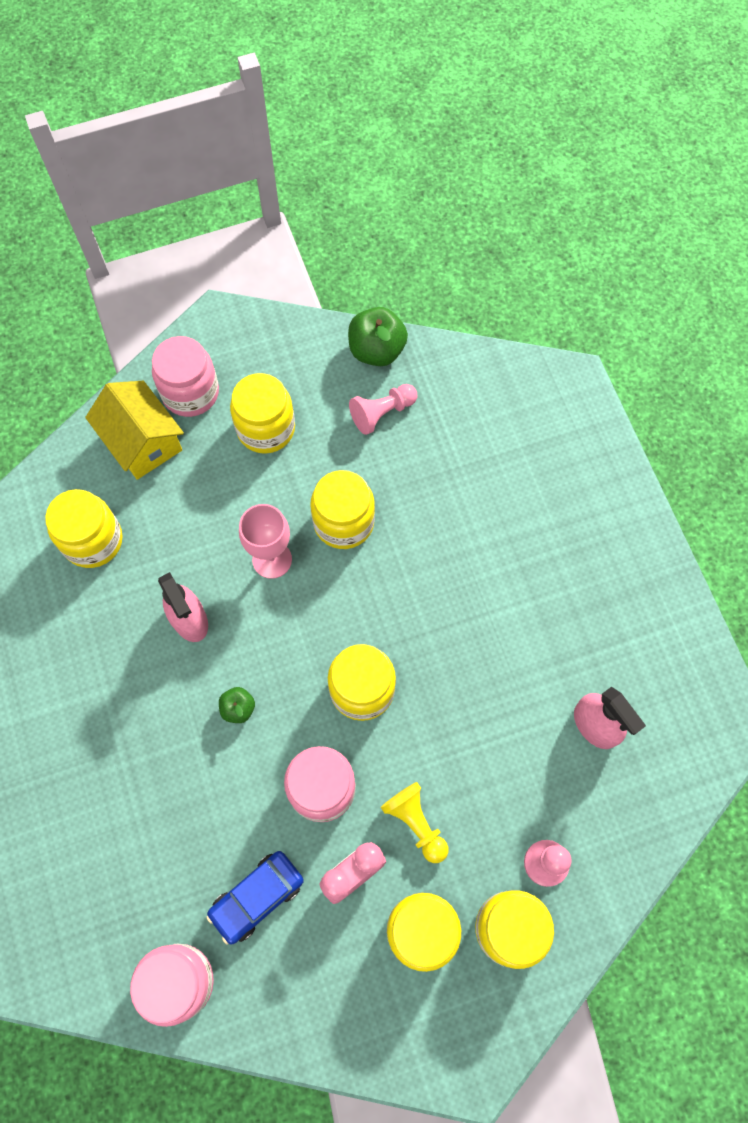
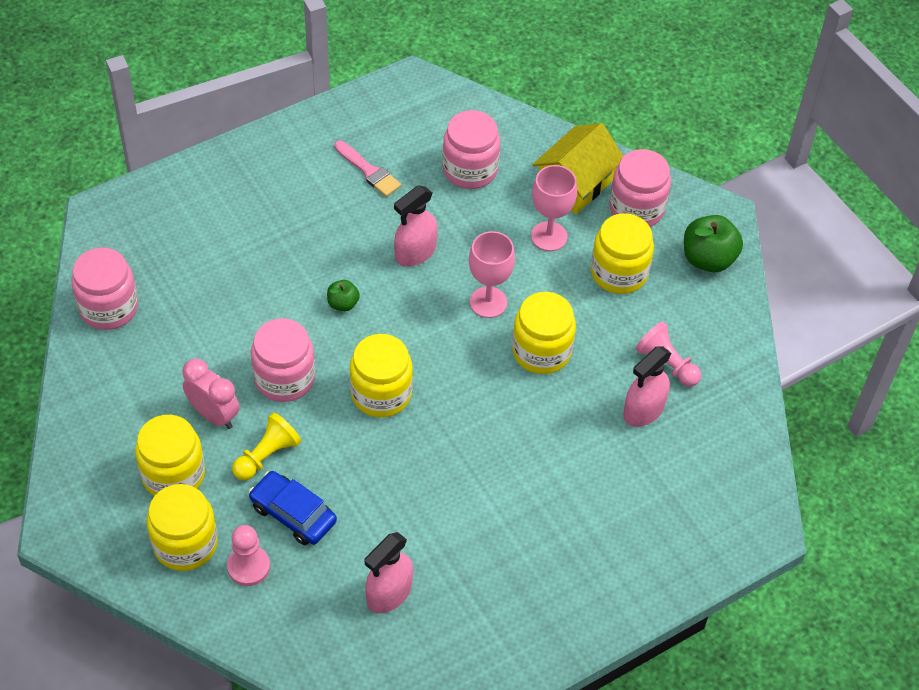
camera: 75 degrees right, 15 degrees down
(63, 647) = (369, 171): none -> pink brush
(93, 540) = (470, 169): yellow jar -> pink jar
(203, 482) = (549, 236): none -> pink goblet
(257, 897) = (183, 348): blue car -> blue car (293, 514)
(376, 350) = (735, 347): green apple -> green apple (708, 259)
(430, 447) = (643, 410): none -> pink spray bottle

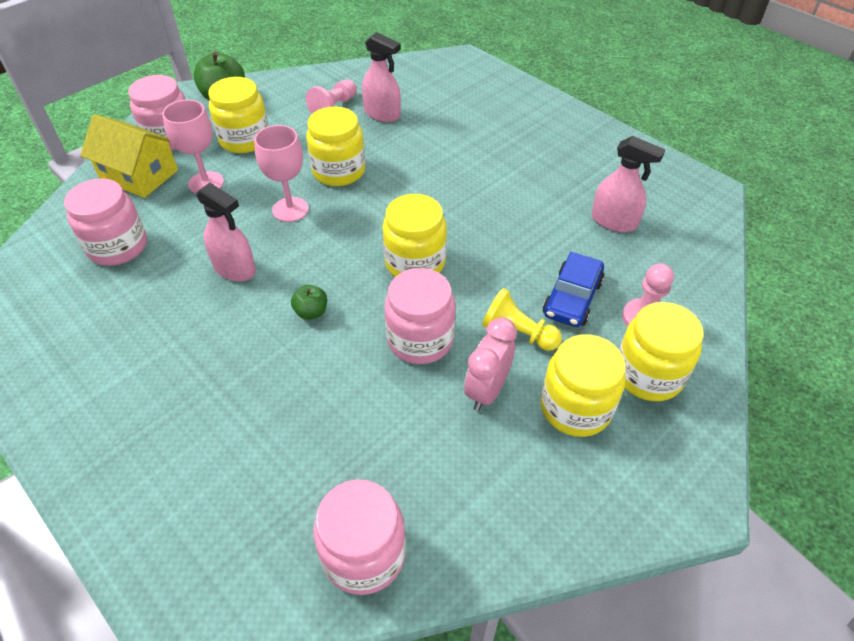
camera: 100 degrees left, 5 degrees down
(369, 171) = (116, 327): pink brush -> none

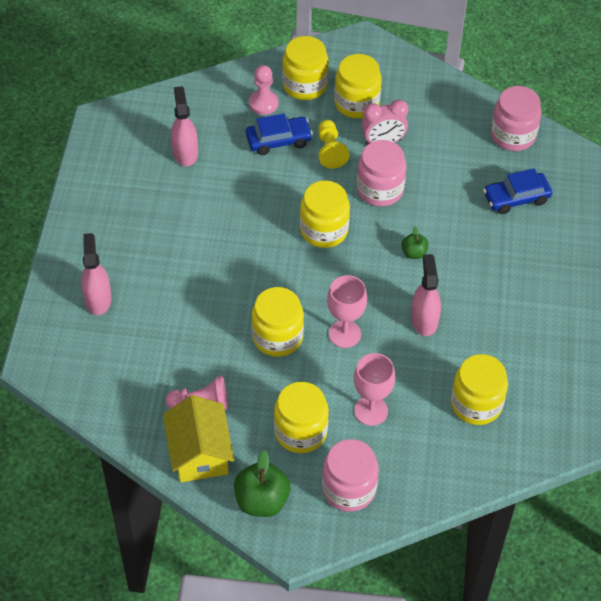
camera: 130 degrees left, 5 degrees up
(118, 247) = (476, 404): pink jar -> yellow jar
(139, 175) = (407, 464): yellow house -> yellow house (199, 453)
(268, 467) = (516, 198): none -> blue car
(382, 114) = (179, 362): pink spray bottle -> pink spray bottle (98, 299)

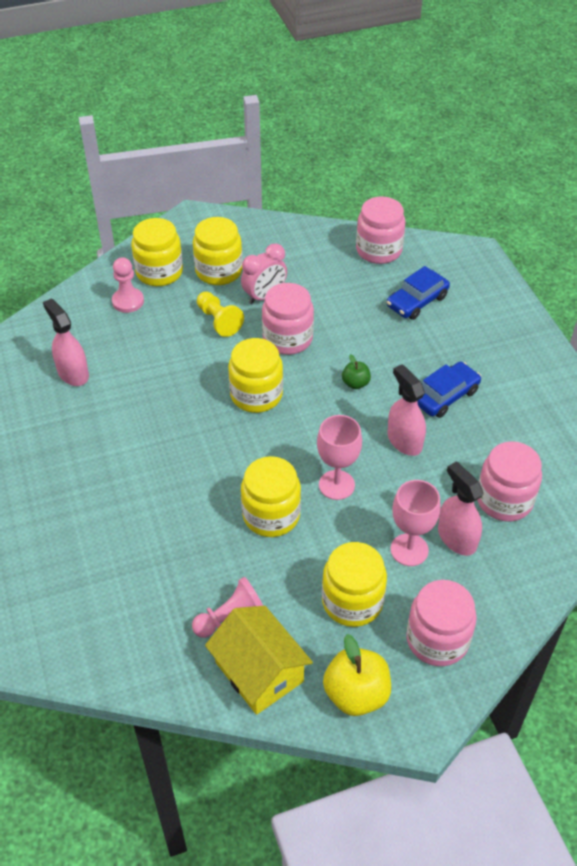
camera: 25 degrees left, 5 degrees down
(98, 299) = (56, 554): pink spray bottle -> pink spray bottle (456, 538)
(262, 500) = (356, 694): green apple -> yellow apple
(278, 140) = (162, 329): blue car -> blue car (445, 396)
(476, 404) = (504, 500): yellow jar -> pink jar

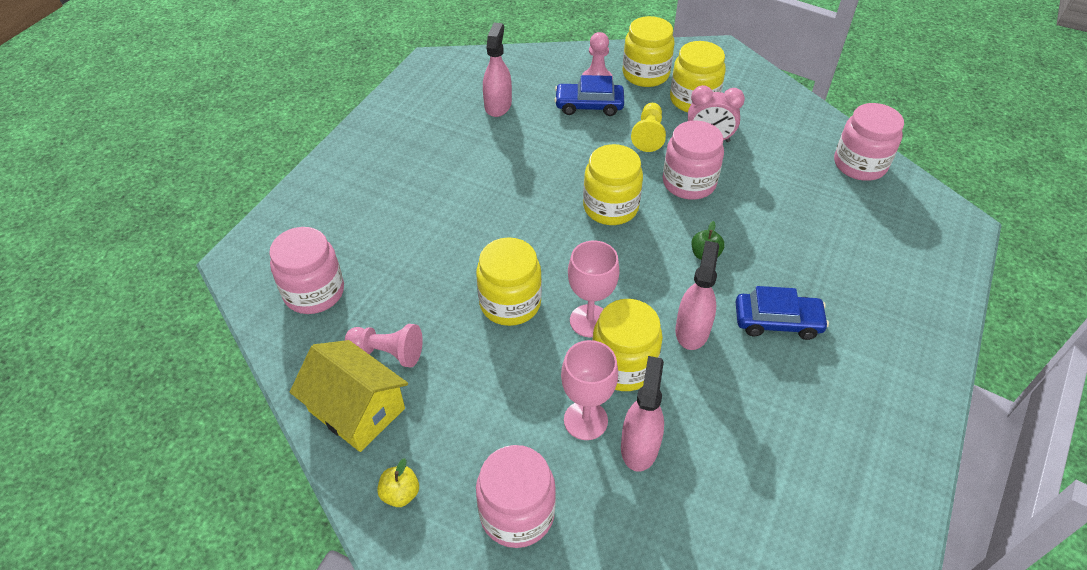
camera: 45 degrees right, 0 degrees up
(259, 672) = (357, 409): yellow house -> yellow house turned 60 degrees counterclockwise
(352, 601) = (488, 420): yellow jar -> yellow jar (623, 365)
(356, 694) = (400, 494): yellow apple -> yellow apple, size x0.54
(417, 301) = (847, 227): blue car -> blue car (589, 105)
(504, 500) = (726, 451): pink jar -> pink jar (314, 292)

